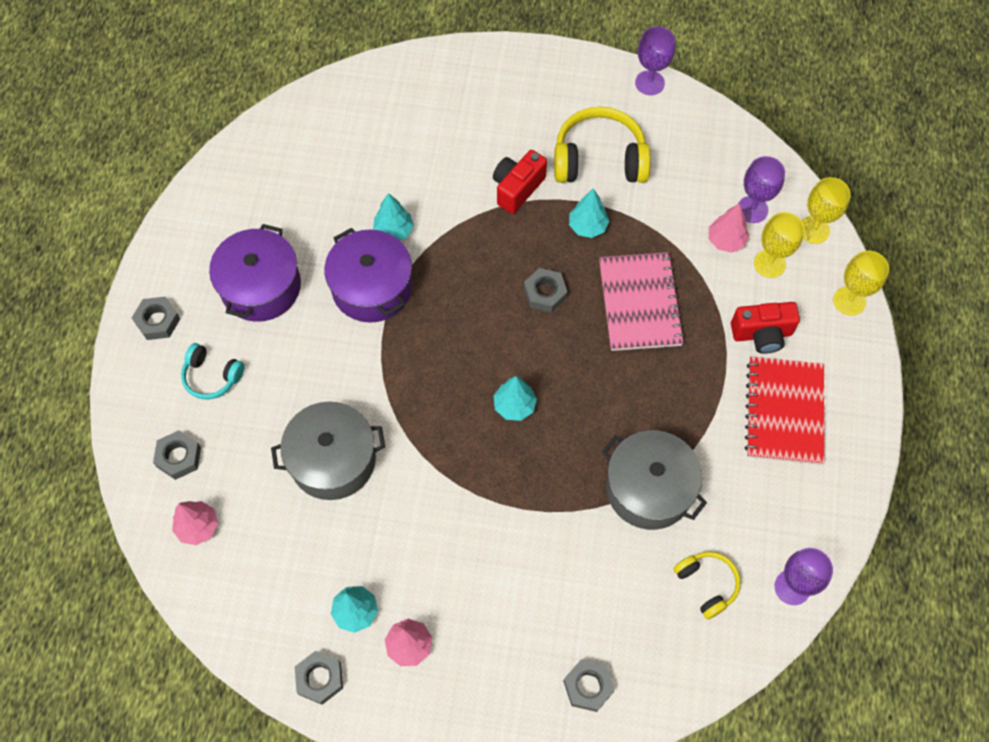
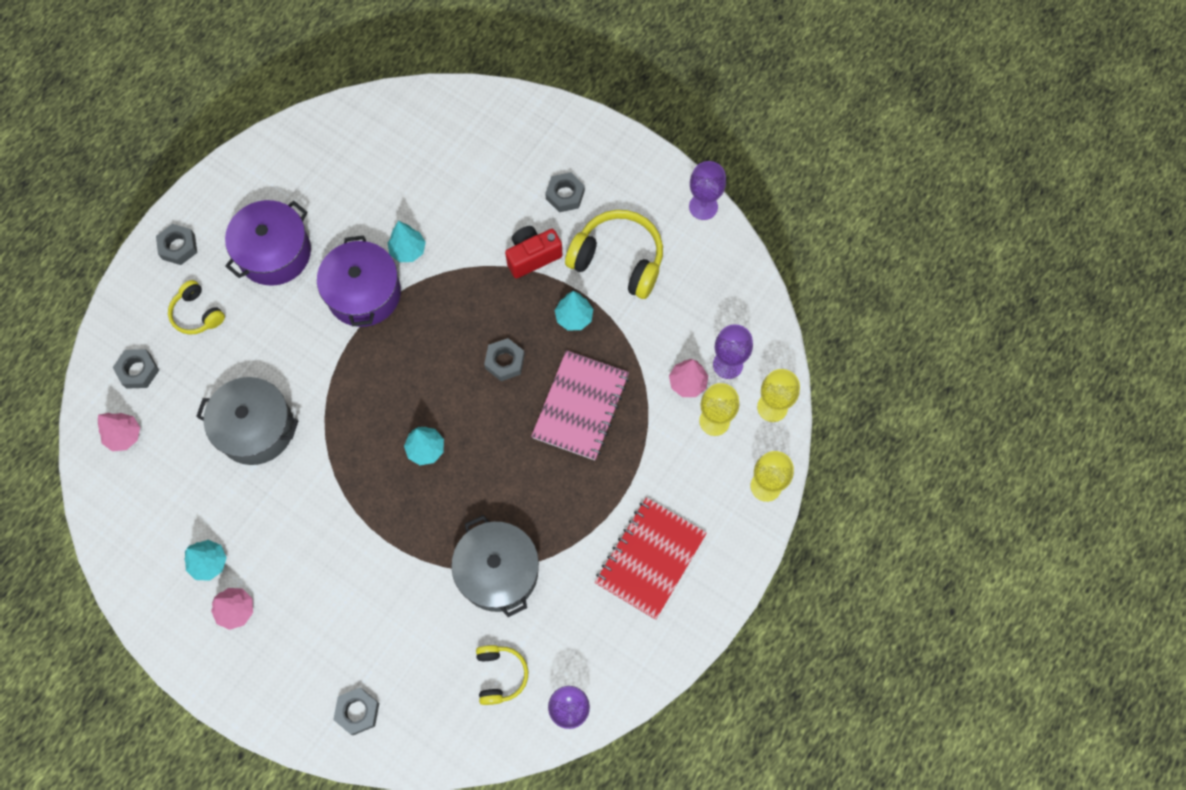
camera: 25 degrees right, 5 degrees up
(212, 376) = (197, 314): turquoise headphones -> yellow headphones
(320, 678) = (154, 603): grey nut -> grey nut (565, 195)
(762, 334) = (670, 481): red camera -> none

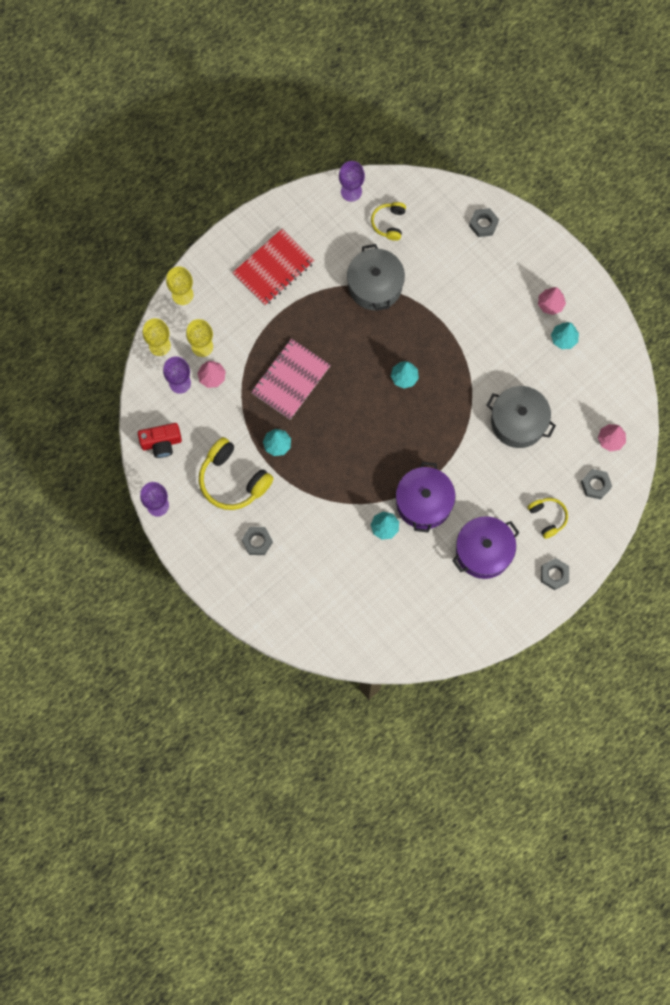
camera: 165 degrees left, 5 degrees up
(505, 361) = (335, 425): grey nut -> none
(532, 256) = (294, 499): red camera -> red camera (161, 443)

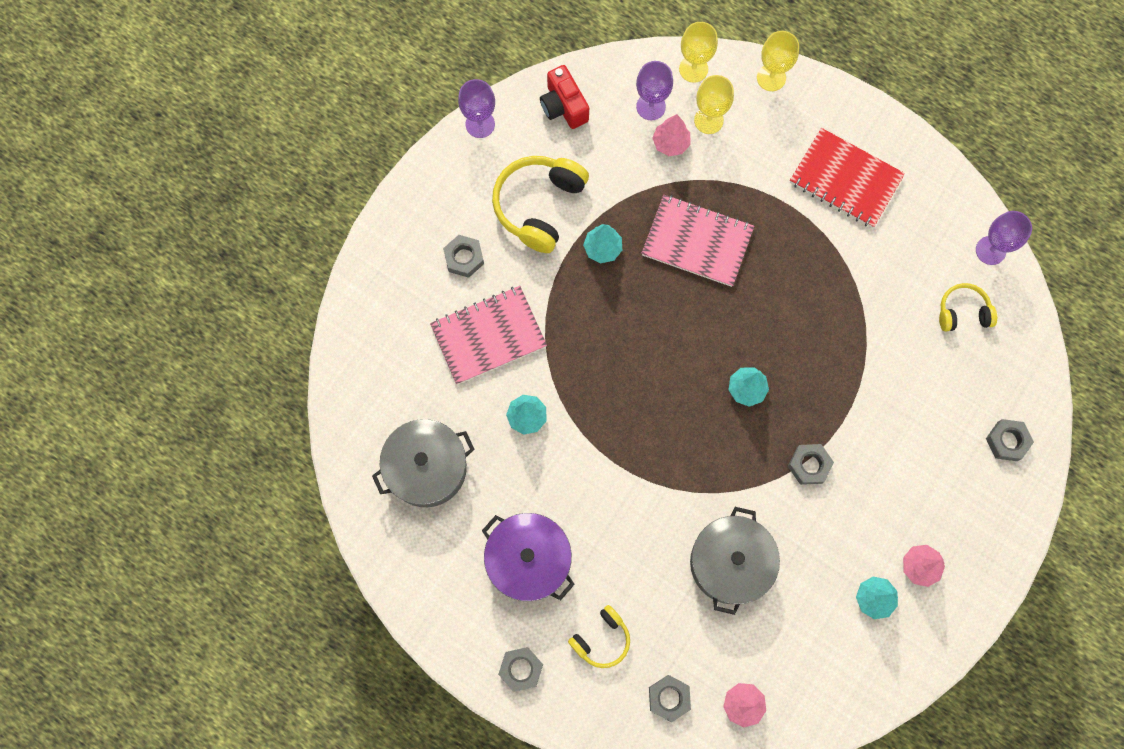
camera: 75 degrees right, 0 degrees up
(319, 539) = (488, 336): none -> pink notebook
(375, 285) = (866, 316): grey pot -> grey pot (427, 468)
(424, 502) = (576, 460): purple pot -> none
(466, 352) = (809, 465): none -> grey nut

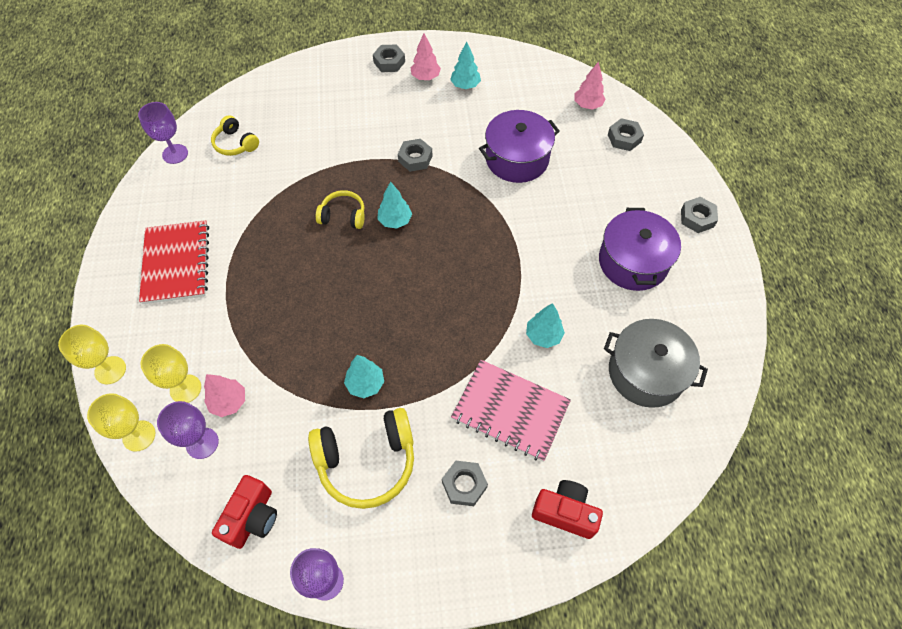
camera: 130 degrees left, 15 degrees down
(385, 309) = (565, 512): none -> red camera
(601, 639) = (632, 190): yellow headphones -> yellow headphones (343, 216)
(697, 242) = (306, 323): pink notebook -> none
(730, 563) = (517, 159): grey pot -> purple pot
(1007, 441) = (309, 80): grey nut -> grey nut (389, 62)

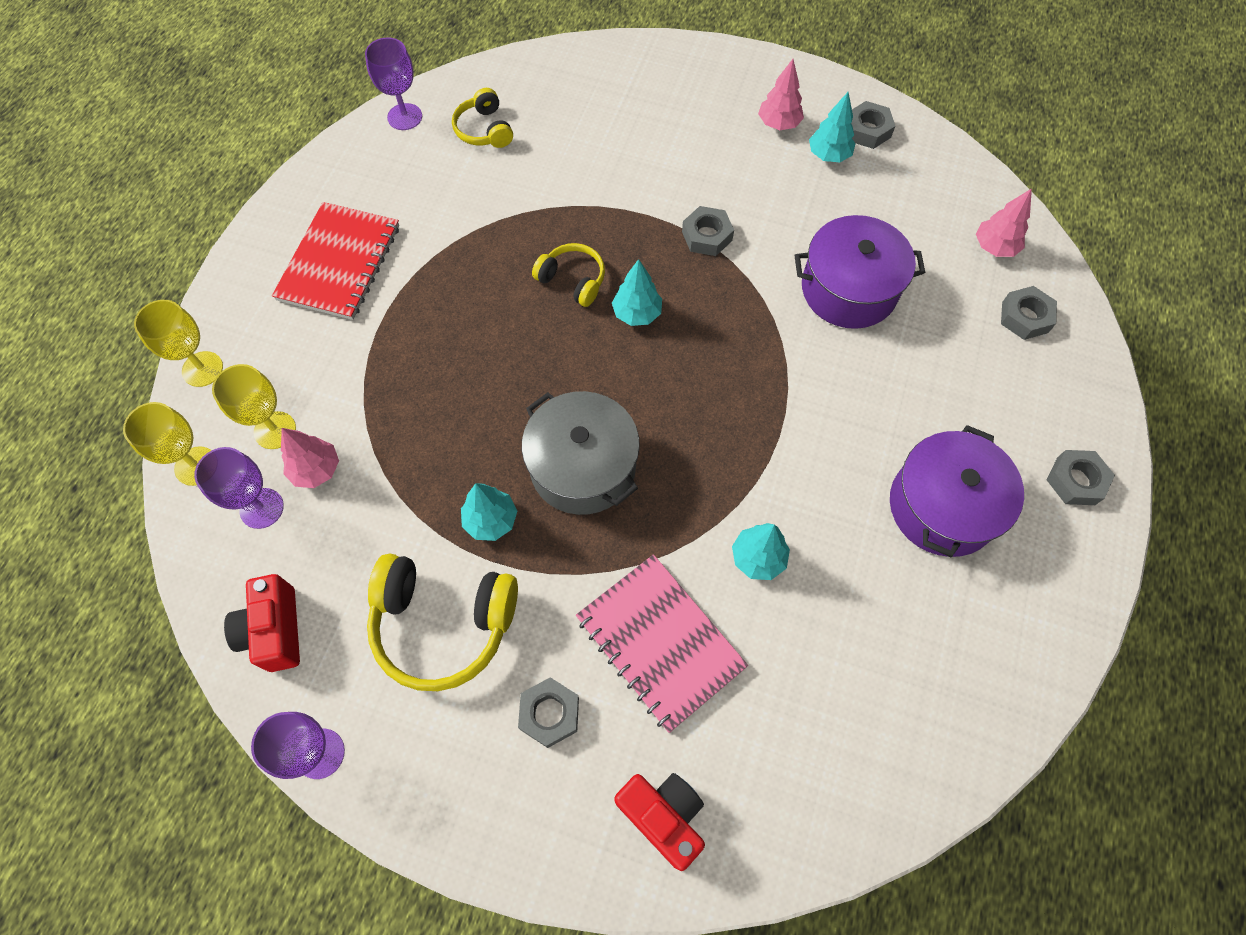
camera: 25 degrees right, 5 degrees up
(253, 518) = (274, 630): red camera -> red camera turned 120 degrees clockwise
(389, 62) = (739, 85): grey nut -> grey nut (867, 130)
(646, 372) = (878, 675): grey pot -> grey pot (583, 466)

